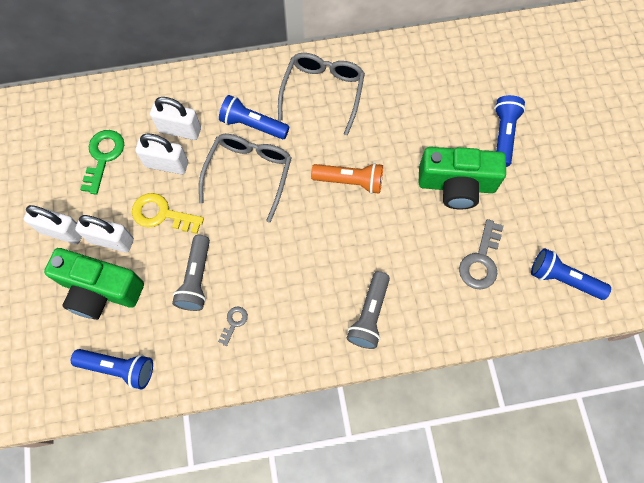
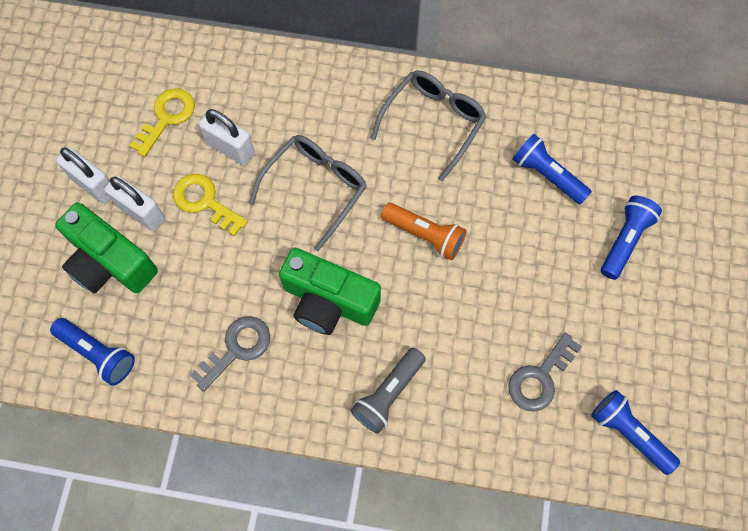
camera: 20 degrees right, 0 degrees up
(103, 157) = (166, 118): green key -> yellow key
(180, 130) = (259, 115): white padlock -> none
(196, 279) = (215, 286): grey flashlight -> none
(234, 323) = (237, 349): grey key -> grey key, size x1.87
(252, 125) = (340, 135): blue flashlight -> blue flashlight (547, 175)
(456, 185) = (546, 280): green camera -> green camera (328, 301)

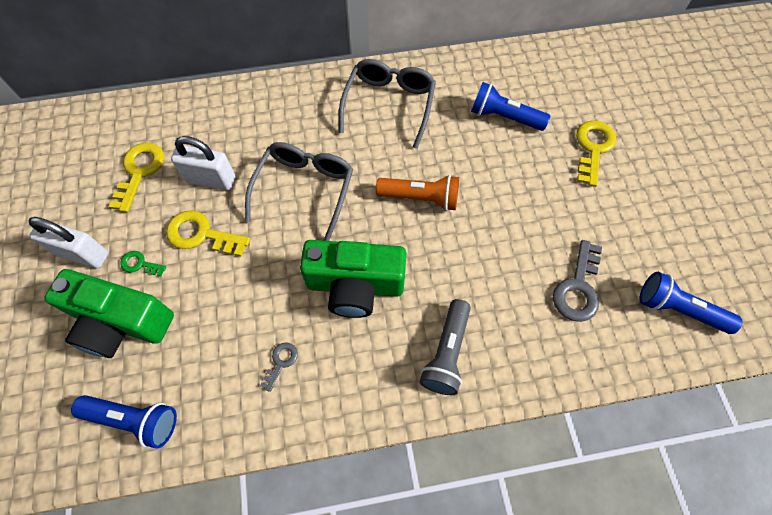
camera: 20 degrees left, 5 degrees down
(141, 212) = (140, 264): white padlock -> green key
(237, 349) = (281, 362): grey key -> grey key, size x0.53
(625, 240) = (593, 148): blue flashlight -> yellow key

